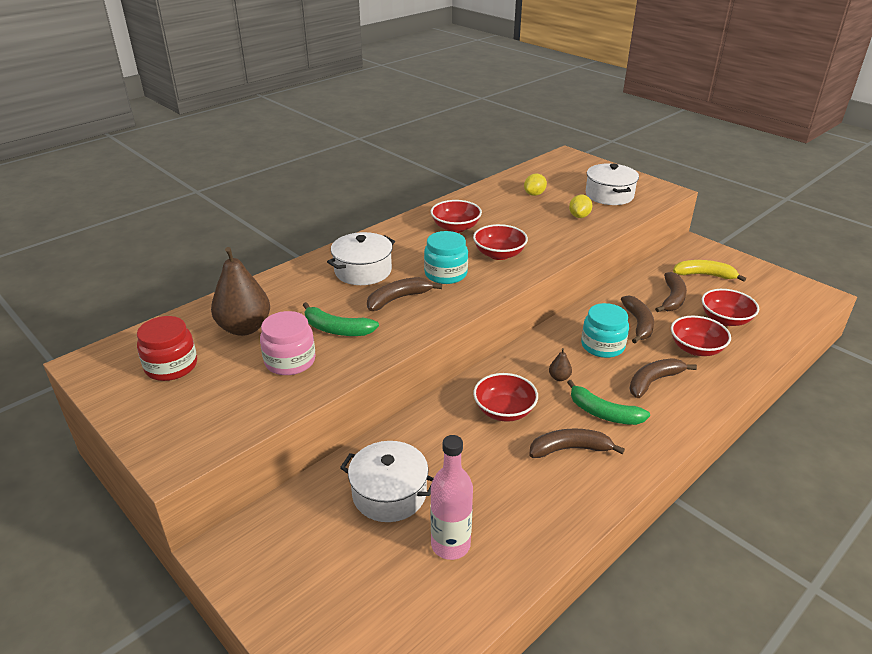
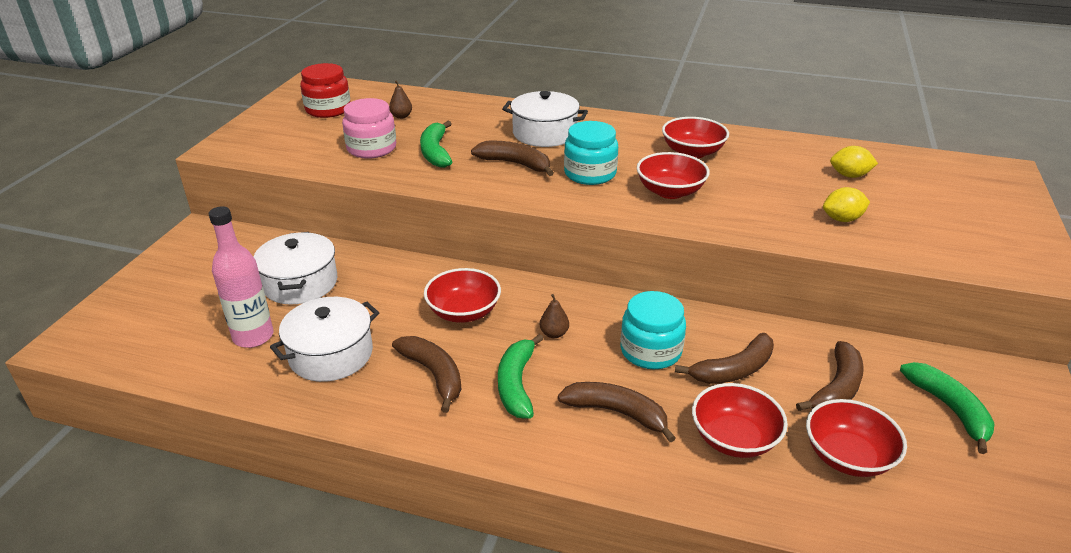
camera: 60 degrees right, 0 degrees up
(244, 328) = (401, 116): brown pear -> brown pear, size x0.42
(609, 195) = (942, 227): white pot -> white pot (331, 354)
(672, 298) = (837, 388): brown banana -> brown banana turned 45 degrees counterclockwise
(704, 275) = (949, 409): yellow banana -> green banana

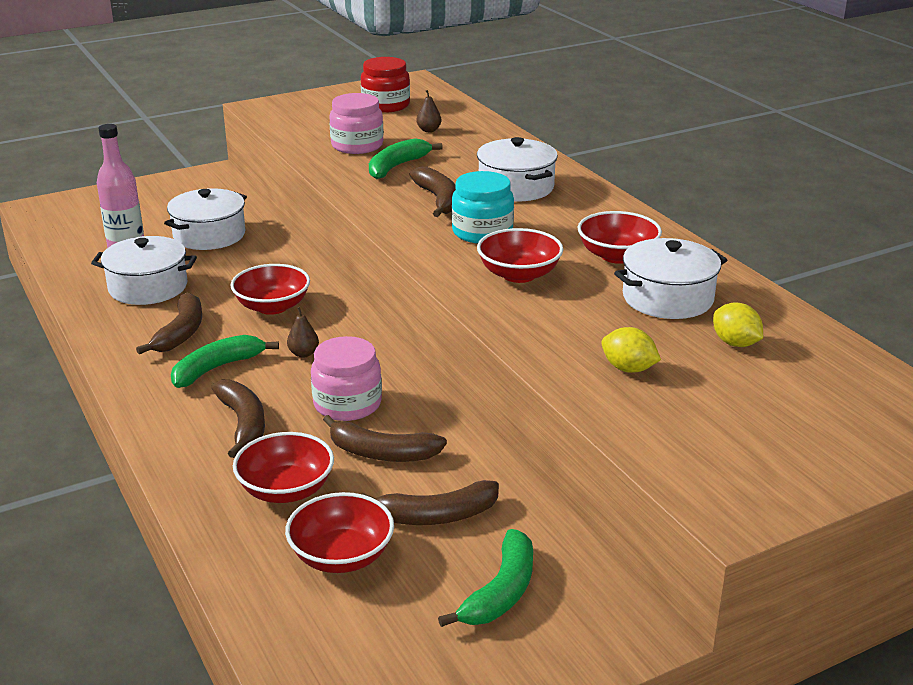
camera: 45 degrees right, 5 degrees down
(650, 351) = (347, 404): turquoise jar -> pink jar
(769, 166) = (667, 298): none -> white pot

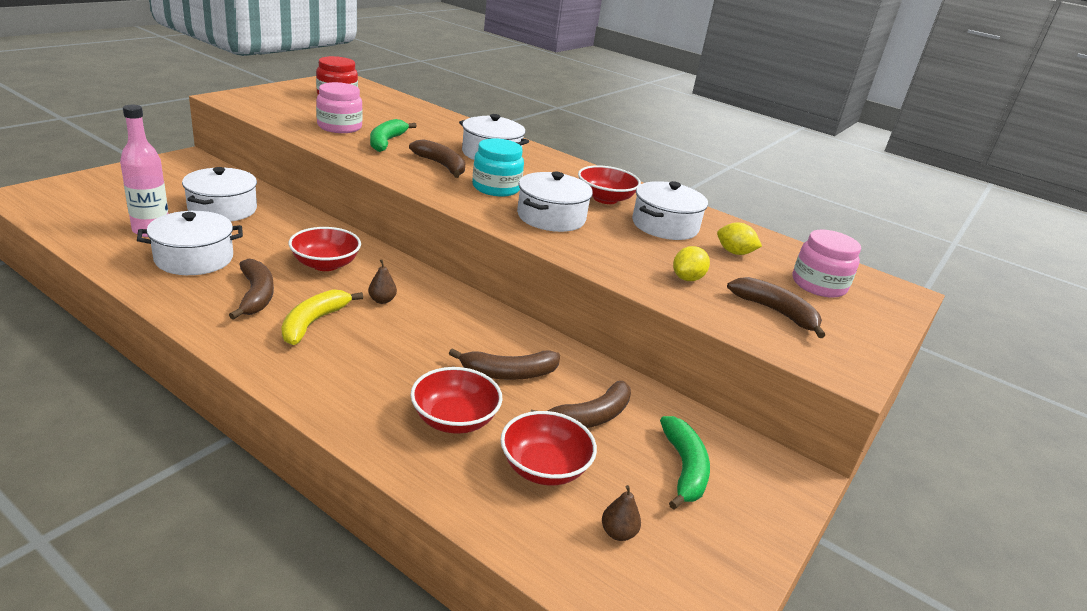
camera: 30 degrees left, 0 degrees up
(217, 368) = (313, 323): green banana -> yellow banana
(243, 424) = (373, 368): brown banana -> brown banana (775, 312)
(347, 404) = (450, 337): pink jar -> pink jar (818, 285)
(429, 130) = (388, 115): brown pear -> brown pear (618, 533)
(519, 274) = (551, 217): red bowl -> white pot
(628, 369) = (687, 278): yellow lemon -> yellow lemon turned 60 degrees counterclockwise

